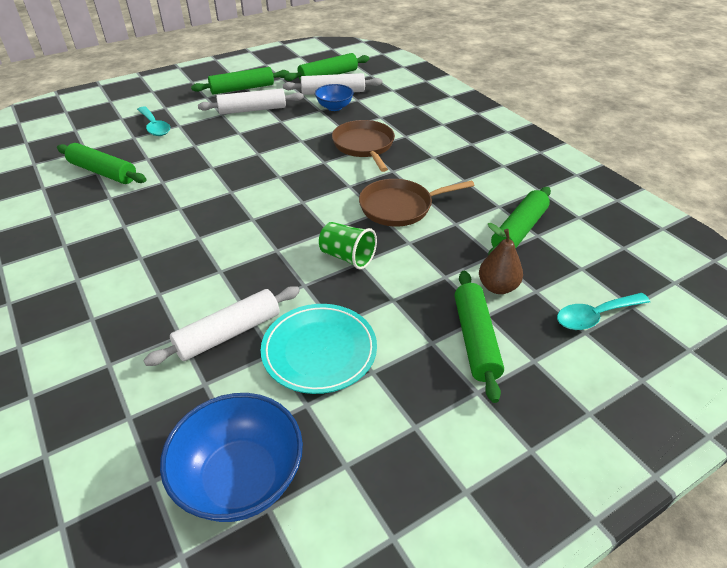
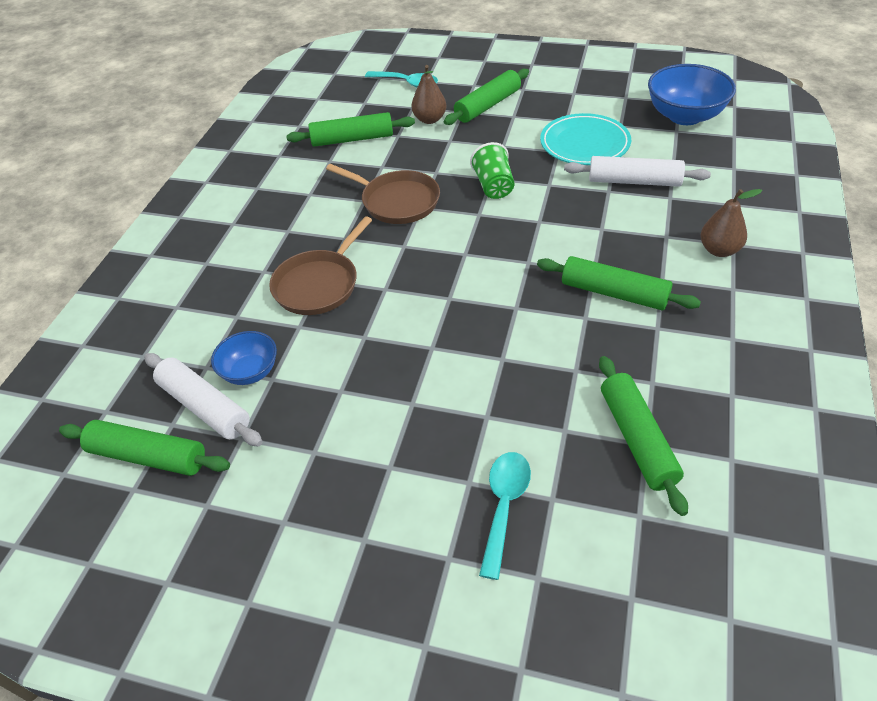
camera: 130 degrees left, 5 degrees up
(103, 306) = (719, 250): none -> brown pear
(242, 89) = (291, 521): green rolling pin -> green rolling pin (614, 293)
(252, 110) = (342, 445): white rolling pin -> none

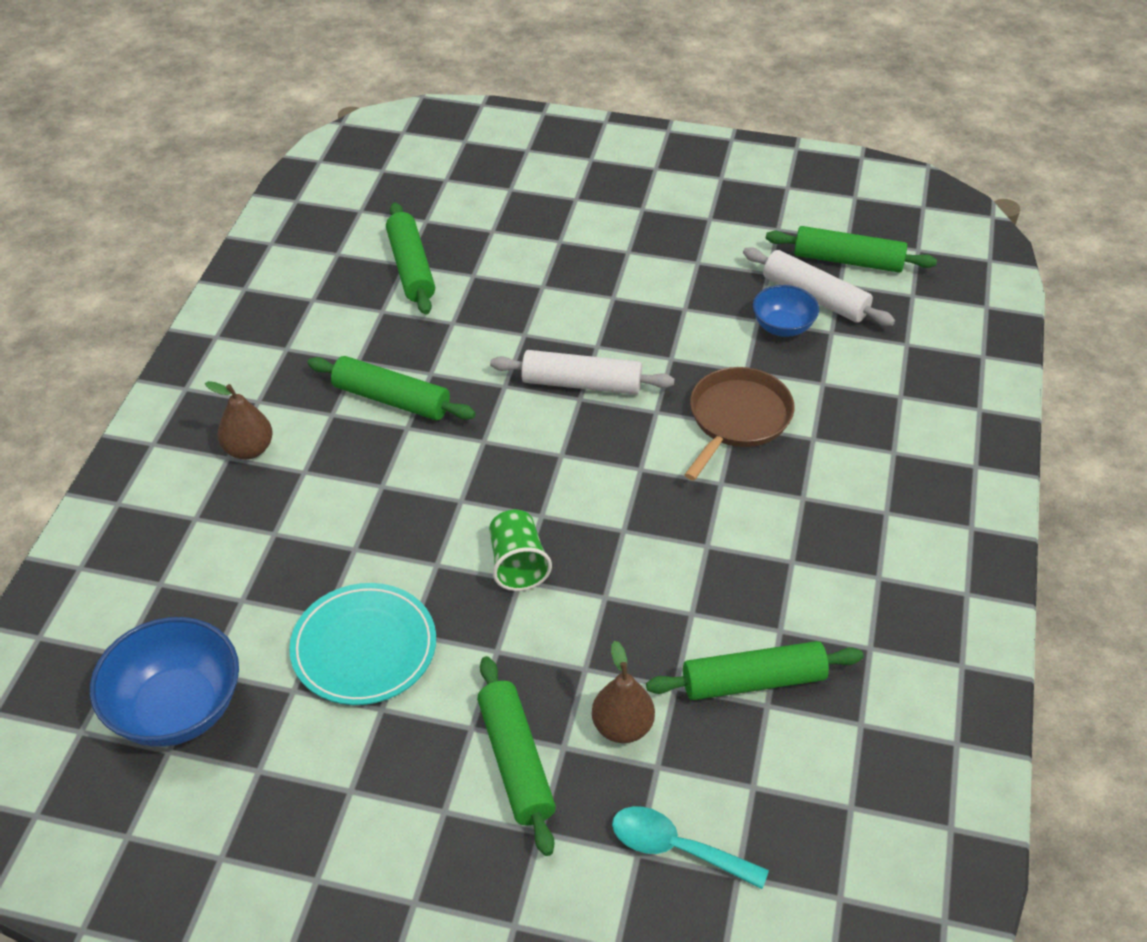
camera: 175 degrees right, 0 degrees up
(397, 201) = (658, 541): brown pan -> none
(487, 105) = (516, 761): green rolling pin -> green rolling pin turned 60 degrees counterclockwise
(504, 506) = (531, 226): turquoise spoon -> none
(634, 181) = (313, 564): white rolling pin -> white rolling pin (581, 383)

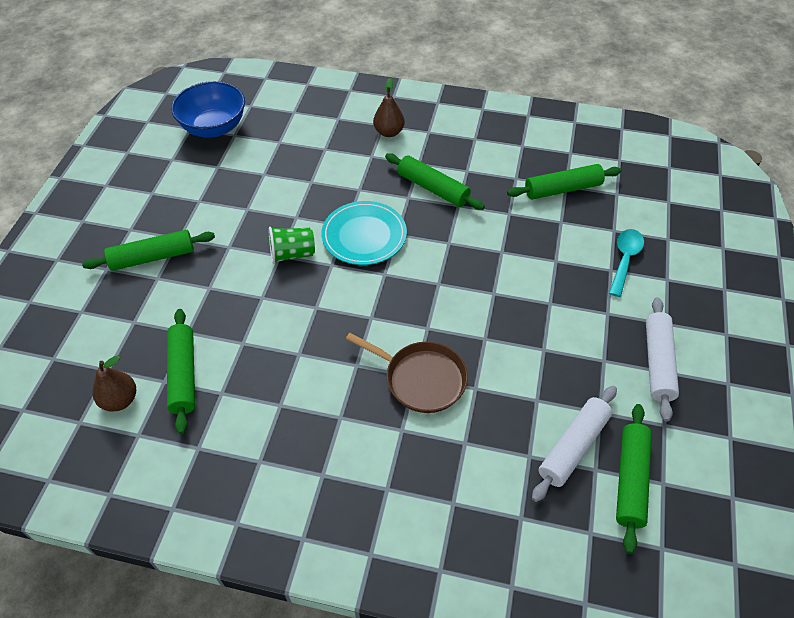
camera: 90 degrees right, 5 degrees up
(364, 648) = (240, 191): turquoise plate -> turquoise plate (364, 236)
(391, 399) = (433, 188): green rolling pin -> green rolling pin turned 75 degrees counterclockwise
(581, 383) = (453, 284): white rolling pin -> white rolling pin (658, 363)
(622, 727) = (164, 305): brown pear -> brown pear (120, 400)
(676, 848) = (78, 329): turquoise spoon -> turquoise spoon (625, 260)
(782, 327) = (531, 418): blue bowl -> none

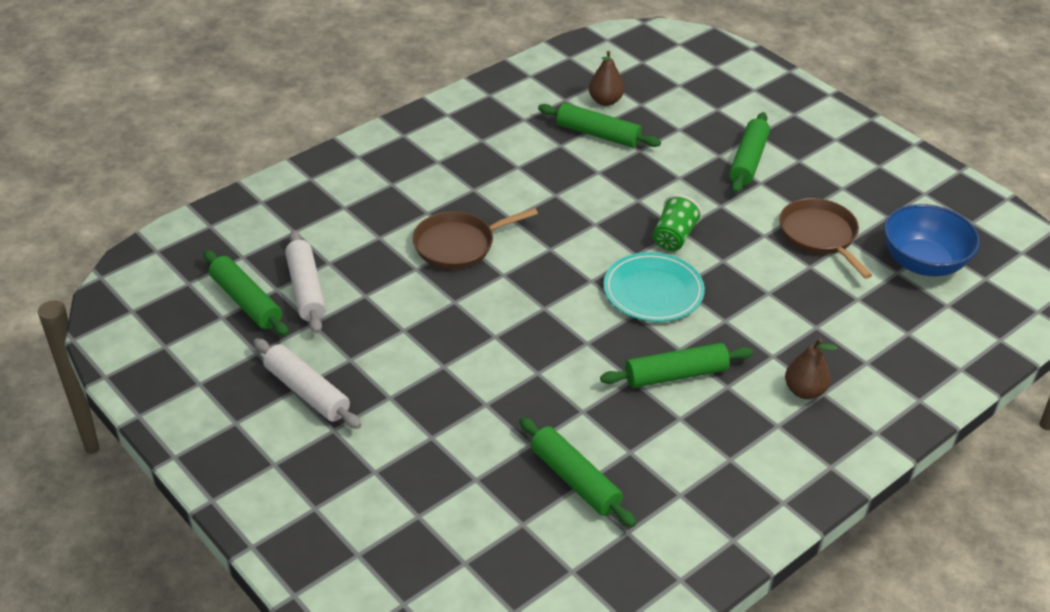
camera: 125 degrees right, 10 degrees down
(223, 182) = (819, 235): none -> brown pan
(562, 189) = (575, 480): green rolling pin -> green rolling pin turned 60 degrees counterclockwise
(625, 260) = (431, 457): turquoise spoon -> none

